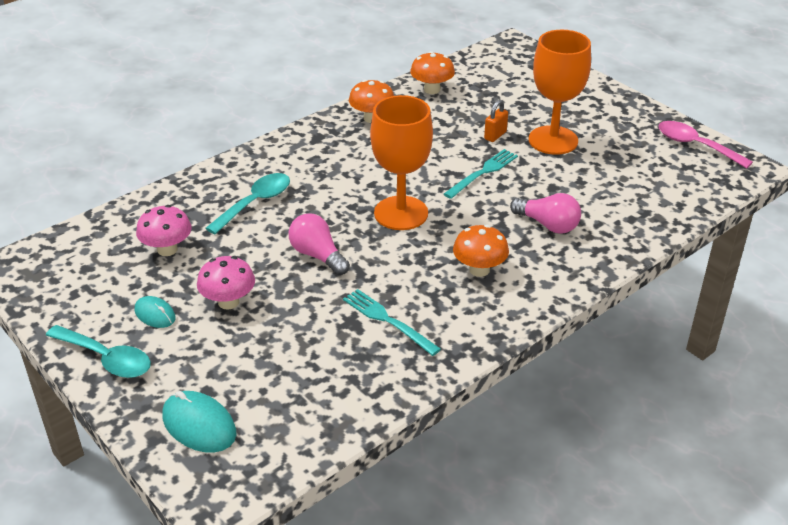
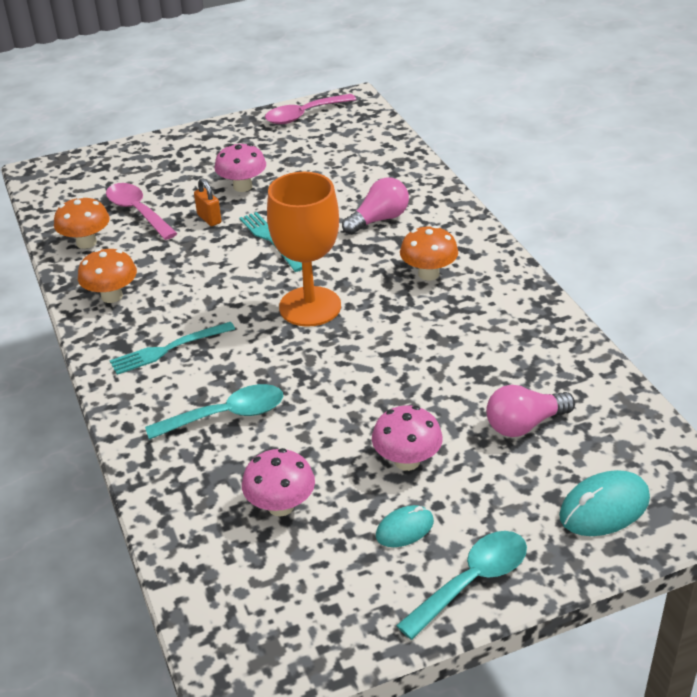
camera: 70 degrees left, 0 degrees up
(255, 203) = (226, 415): turquoise spoon -> turquoise spoon turned 105 degrees clockwise
(318, 255) = (354, 379): pink light bulb -> pink light bulb (524, 424)
(388, 320) = (483, 346): turquoise fork -> turquoise fork (168, 349)
(485, 100) = (137, 212): none -> pink spoon
(553, 140) = (242, 186): orange goblet -> pink mushroom

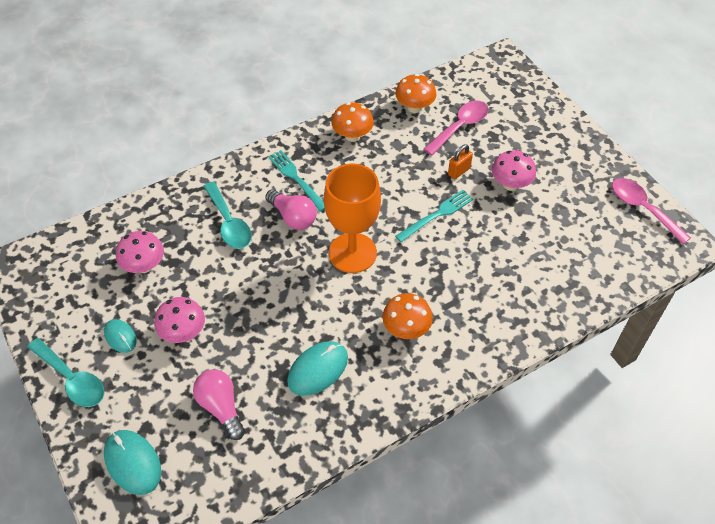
camera: 80 degrees right, 15 degrees up
(379, 220) = (480, 285): pink light bulb -> pink light bulb (293, 217)
(476, 342) = (318, 369): none -> turquoise mouse

